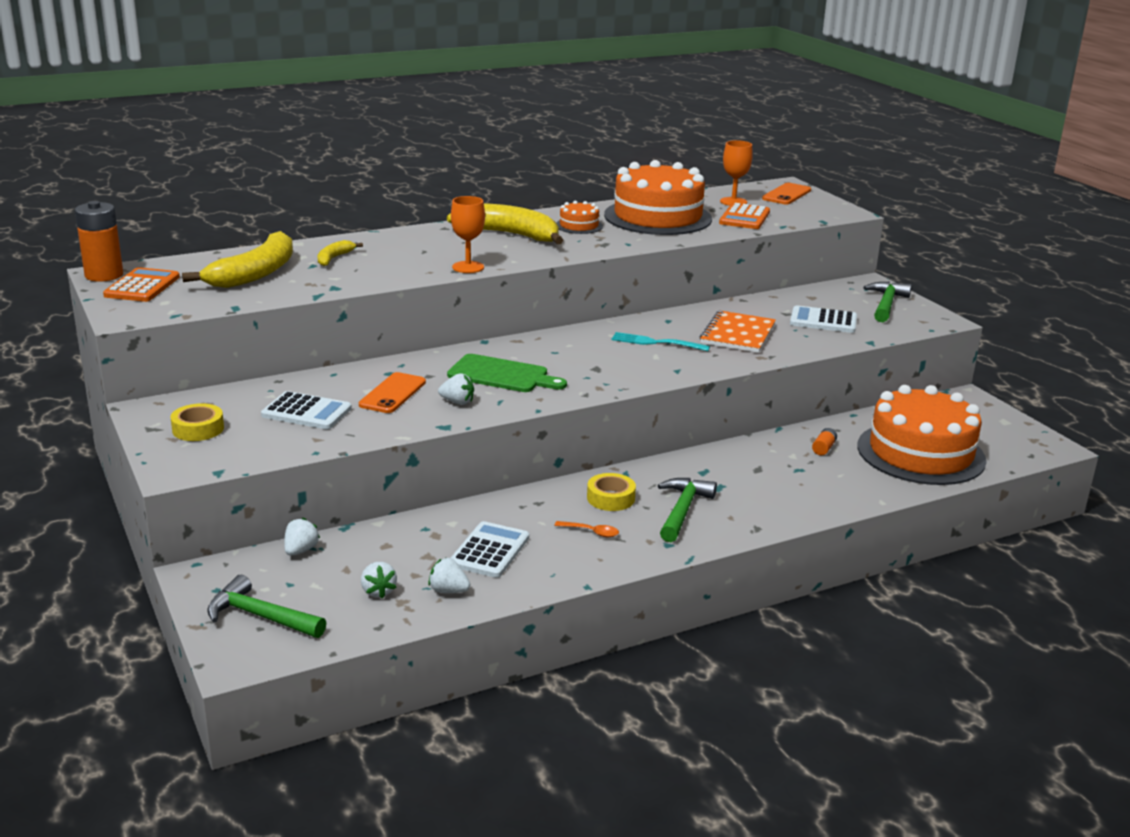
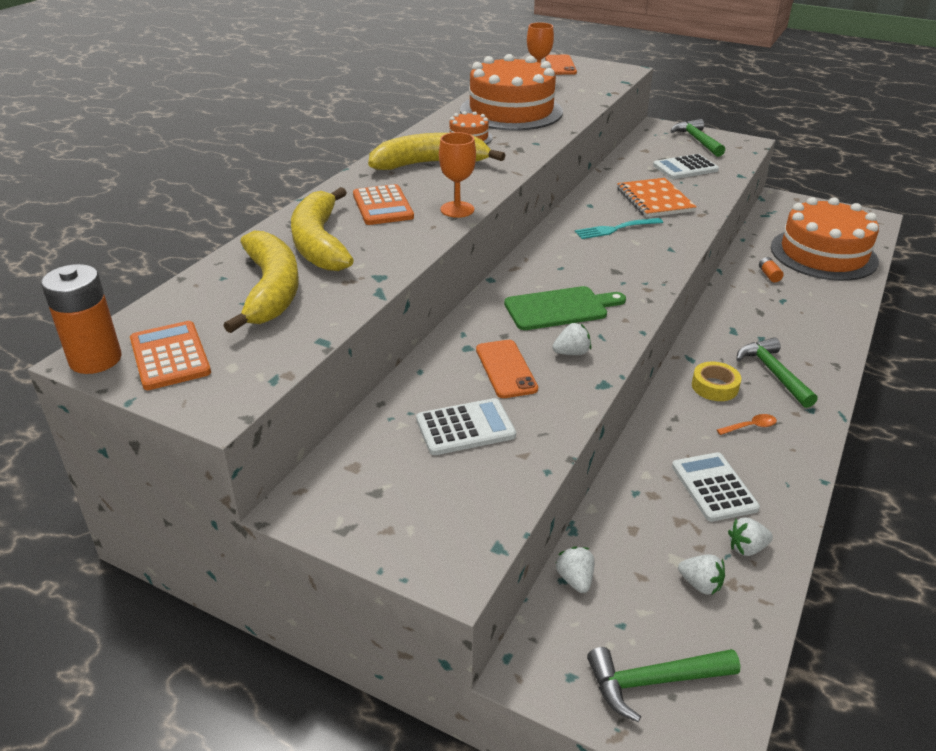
camera: 35 degrees left, 10 degrees up
(198, 429) = (394, 503): yellow tape -> none
(334, 258) = (319, 243): yellow banana -> yellow banana, size x2.12
(744, 217) = (571, 93): orange calculator -> orange calculator (383, 206)

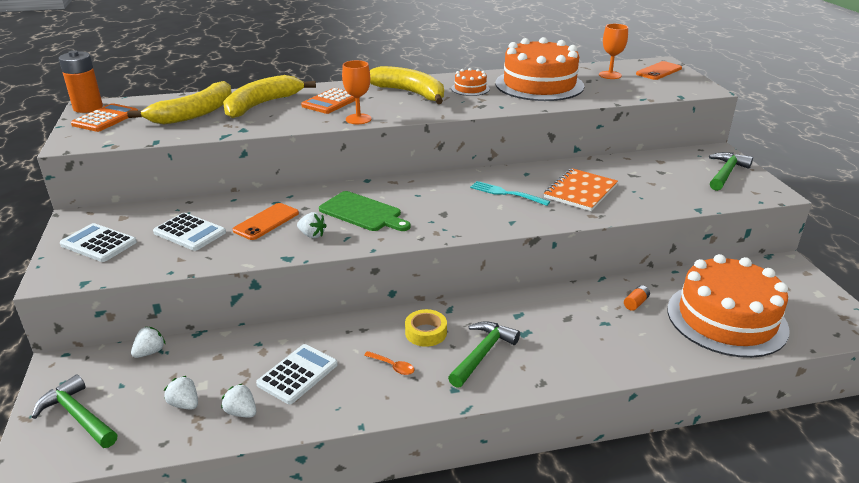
camera: 50 degrees right, 5 degrees down
(685, 168) = (662, 185): white calculator -> white calculator (98, 243)
(700, 584) = (184, 404): white strawberry -> white strawberry turned 135 degrees clockwise

